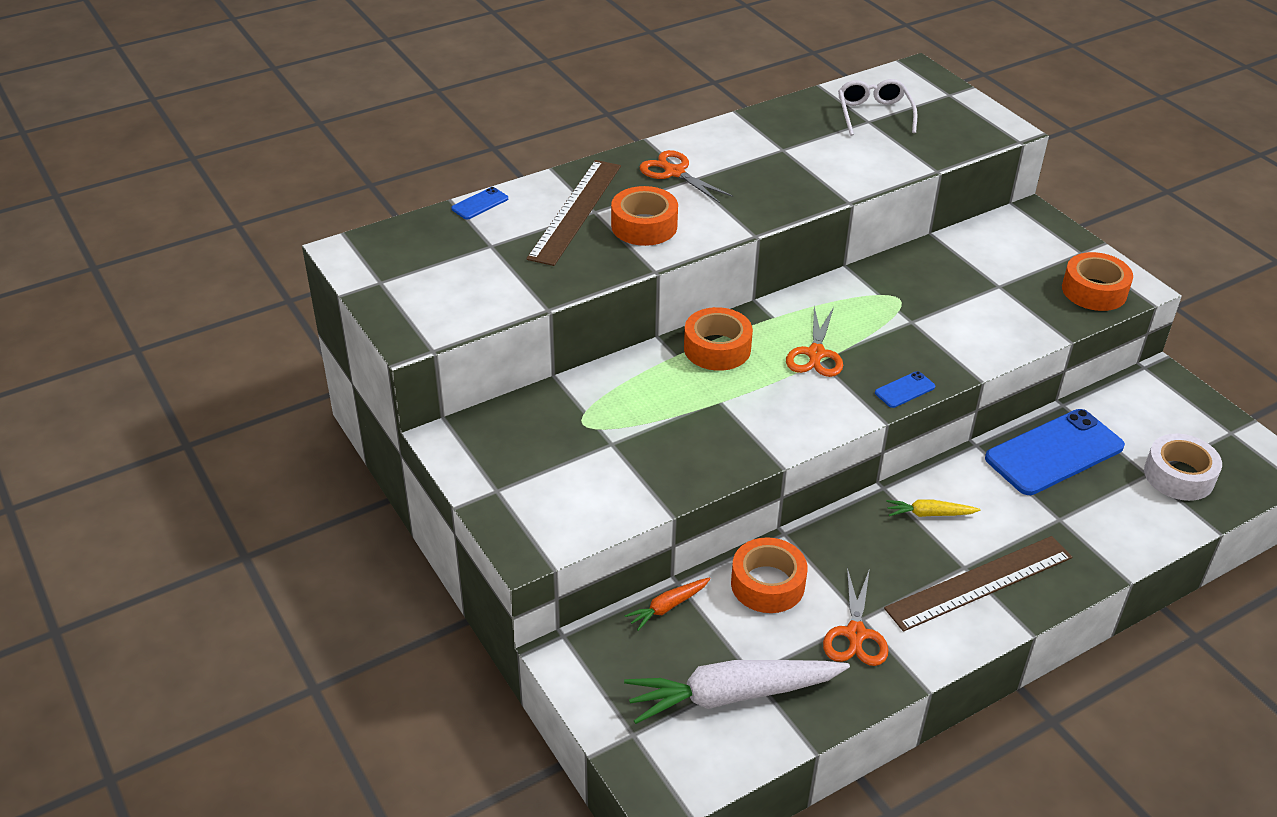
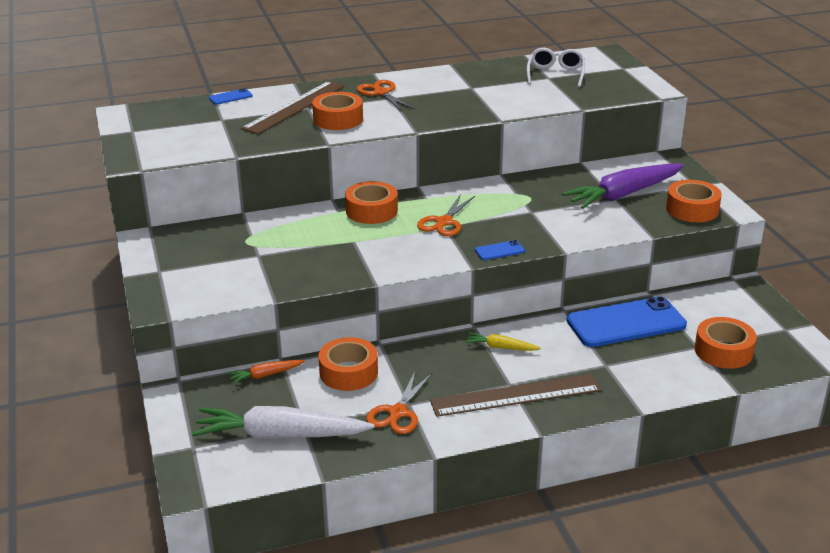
camera: 15 degrees right, 10 degrees down
(1005, 278) = (623, 194): none -> purple carrot
(1179, 476) = (723, 351): white tape -> orange tape

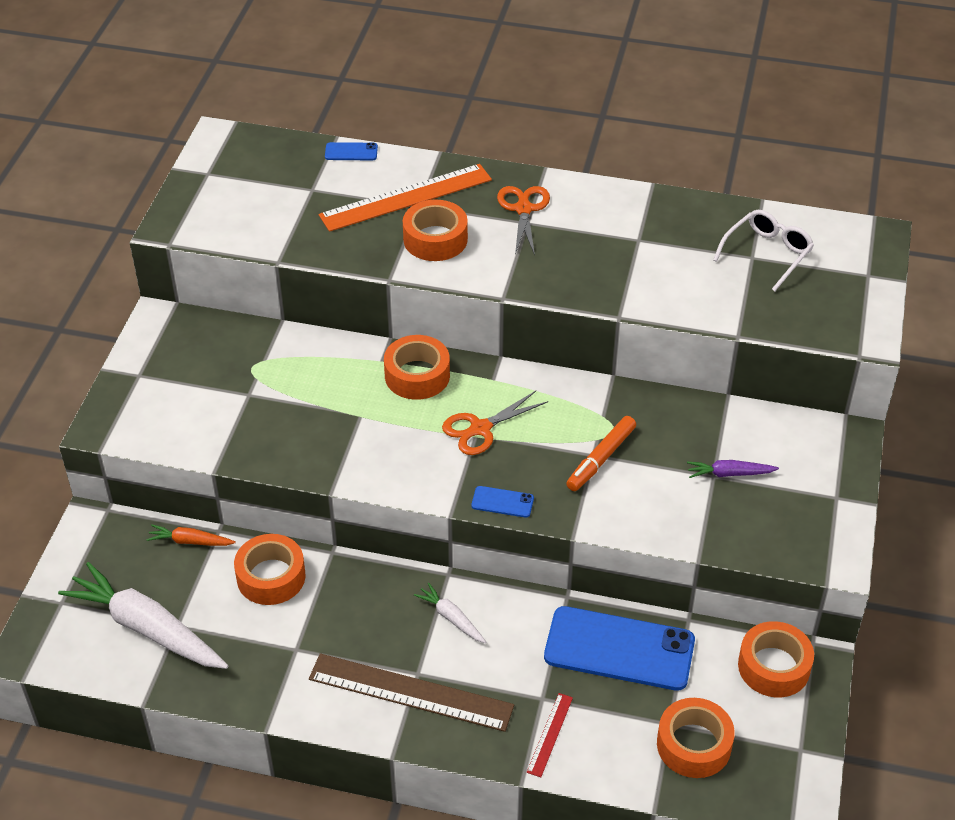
camera: 30 degrees right, 15 degrees up
(294, 107) = (406, 197): brown ruler -> orange ruler
(398, 412) = (276, 655): orange scissors -> none
(501, 347) = (451, 618): yellow carrot -> white carrot
(538, 212) = (601, 459): none -> orange marker
(623, 194) = (729, 474): purple carrot -> purple carrot, size x0.47
(631, 381) = (550, 734): none -> red ruler
(692, 209) = (791, 536): orange tape -> orange tape (774, 667)

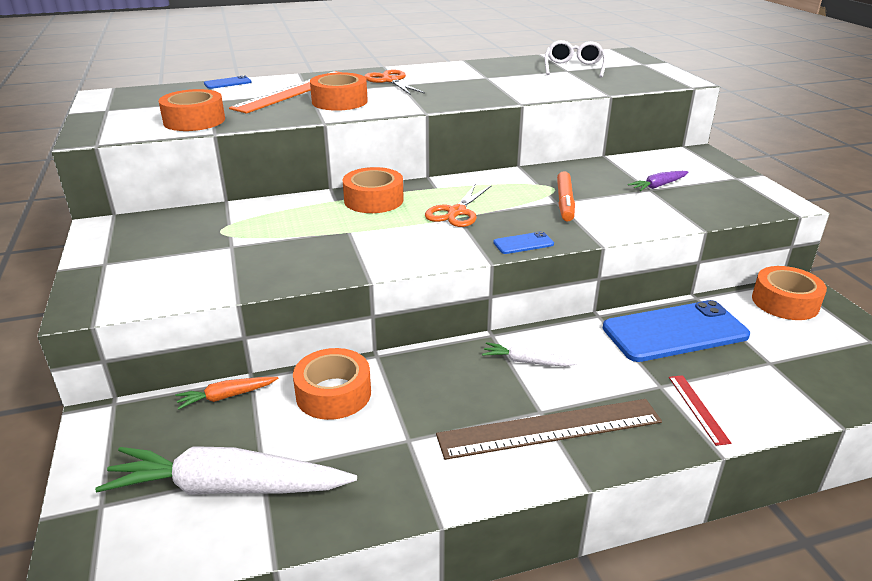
camera: 30 degrees left, 15 degrees down
(694, 745) = (804, 369): orange tape -> orange tape (194, 120)

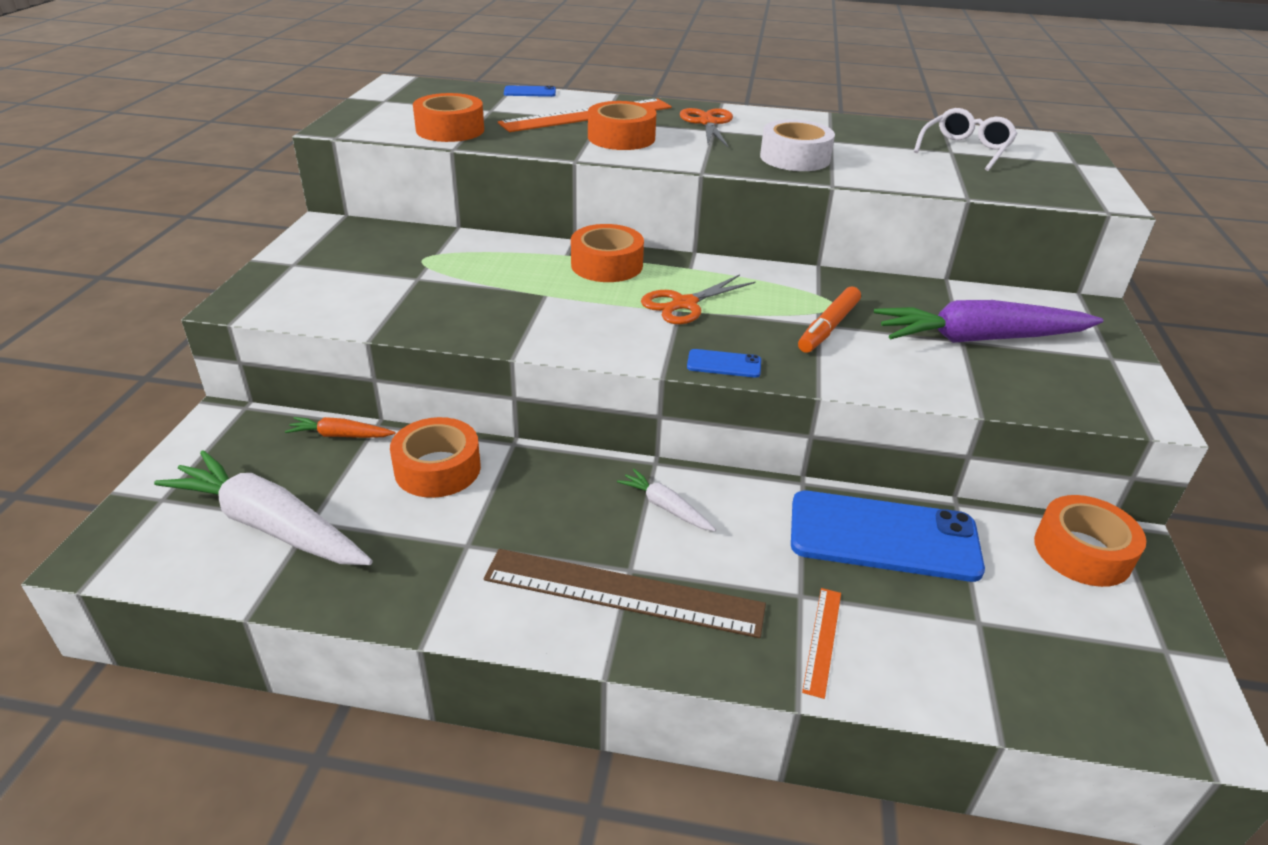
camera: 25 degrees right, 5 degrees up
(476, 92) = (795, 158): none -> white tape
(658, 186) = (979, 339): purple carrot -> purple carrot, size x2.15
(698, 408) = (822, 640): red ruler -> orange ruler

